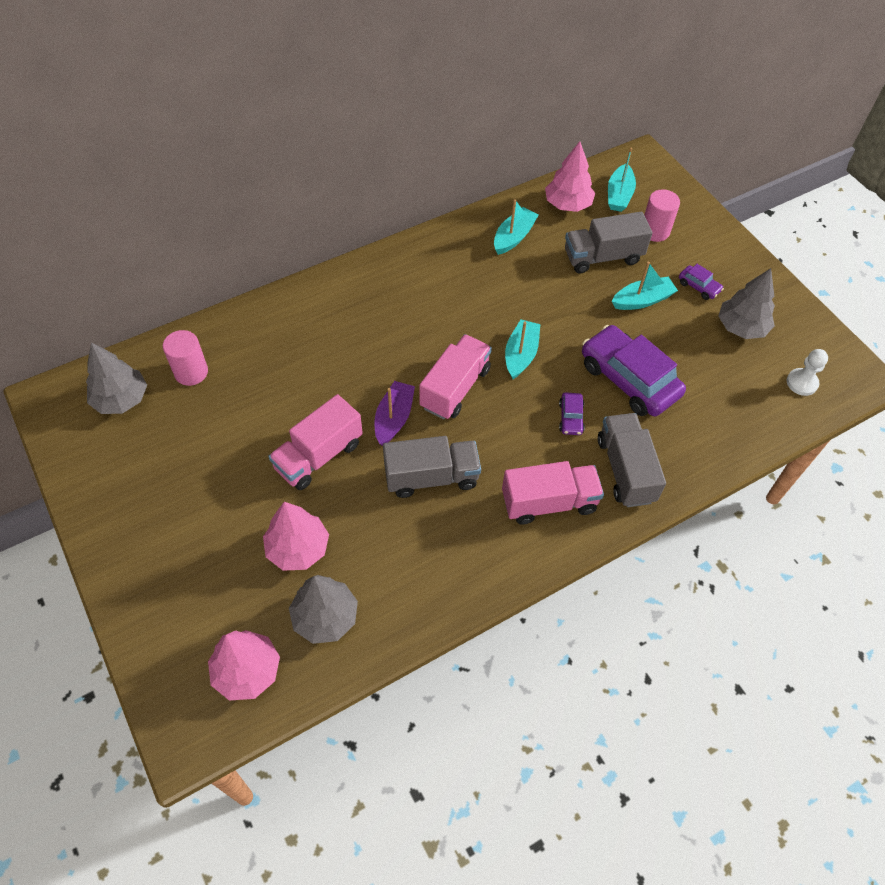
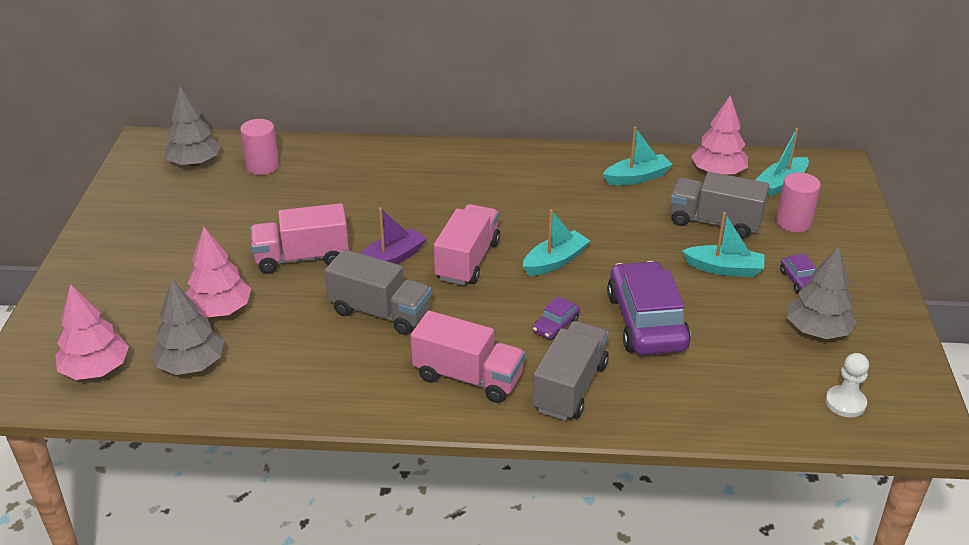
camera: 35 degrees right, 20 degrees down
(455, 388) = (467, 261): pink truck -> pink truck turned 45 degrees counterclockwise

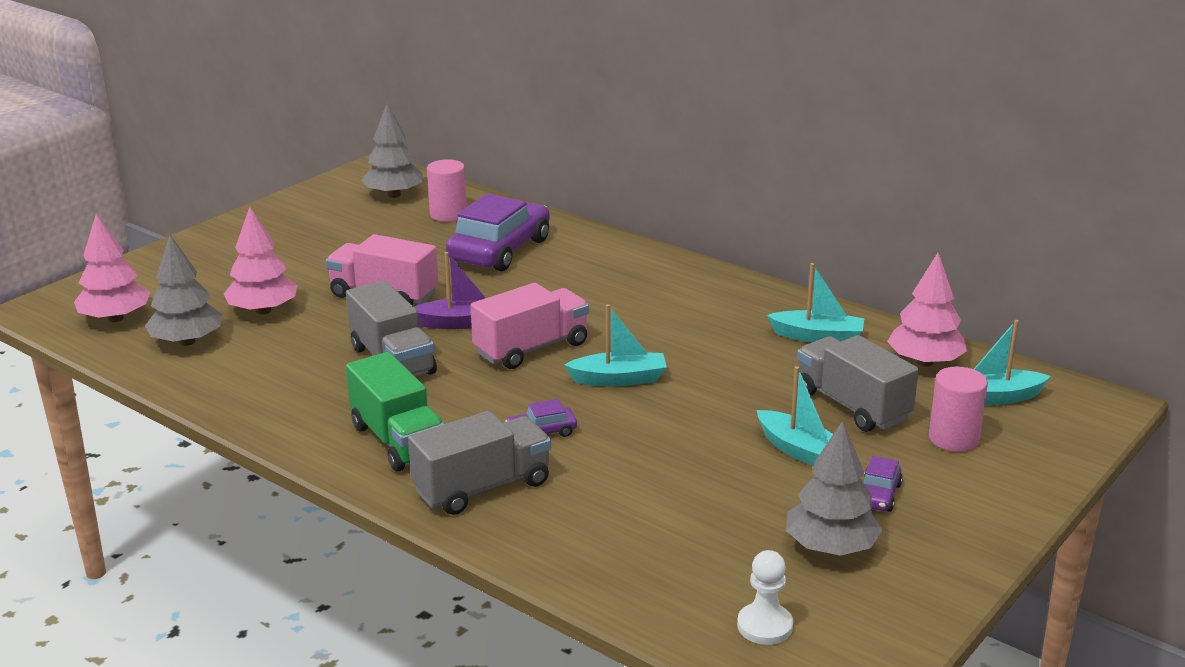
camera: 35 degrees right, 10 degrees down
(468, 377) = (398, 441): pink truck -> green truck
(646, 322) = (641, 464): purple car -> purple car (499, 250)

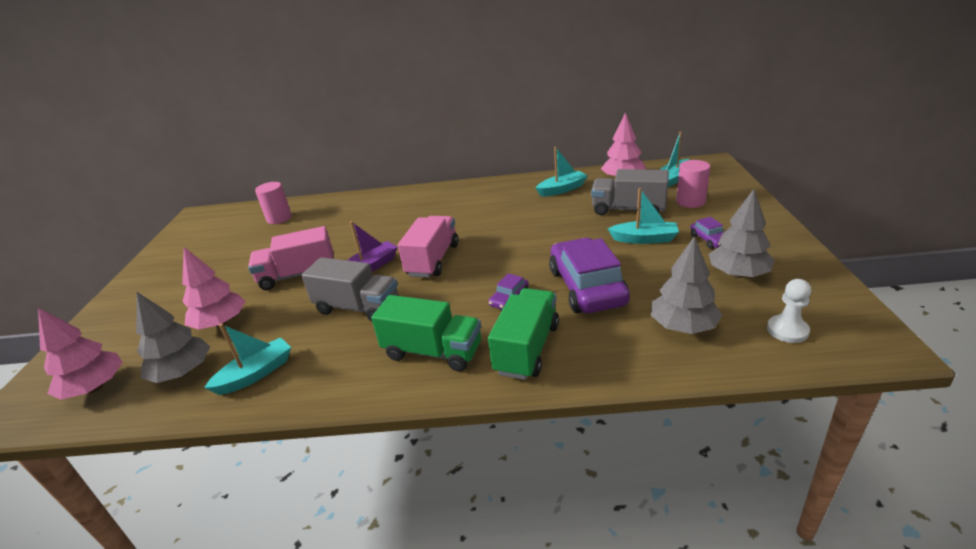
camera: 35 degrees left, 5 degrees up
(394, 195) = (229, 223): grey tree -> grey tree (683, 326)
(482, 487) = (527, 348): grey truck -> green truck
(499, 250) = (337, 222): purple car -> purple car (587, 287)
(619, 379) = (504, 251): turquoise boat -> turquoise boat (256, 374)

